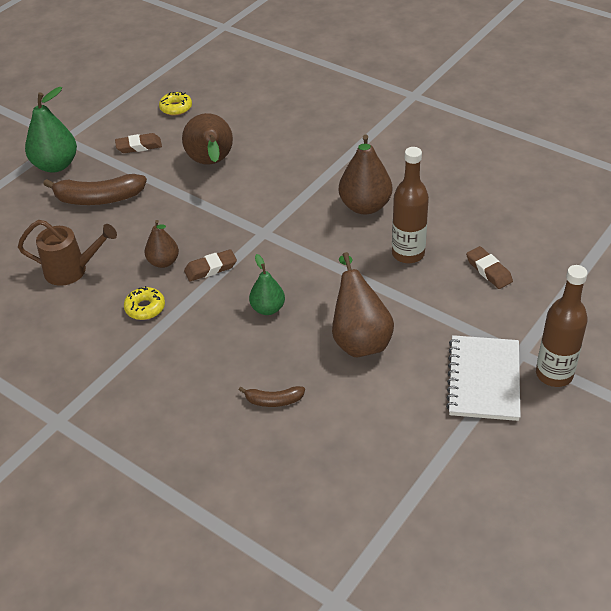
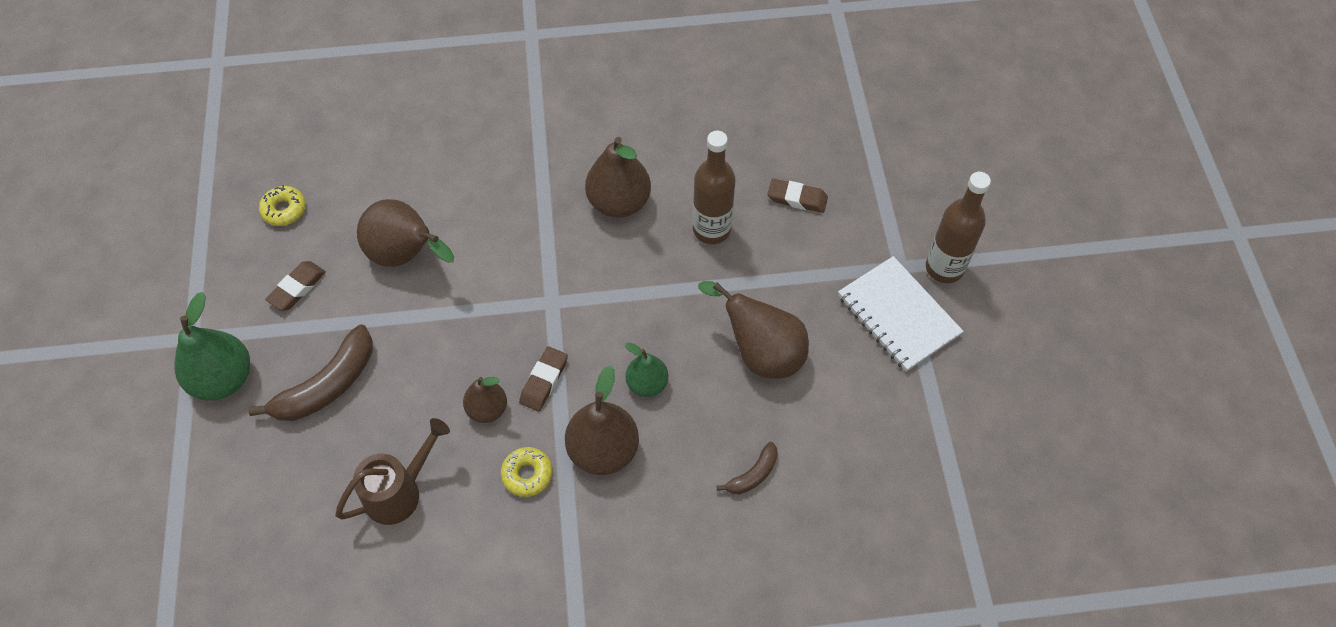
camera: 45 degrees left, 15 degrees up
(200, 325) = (603, 451): none -> brown pear

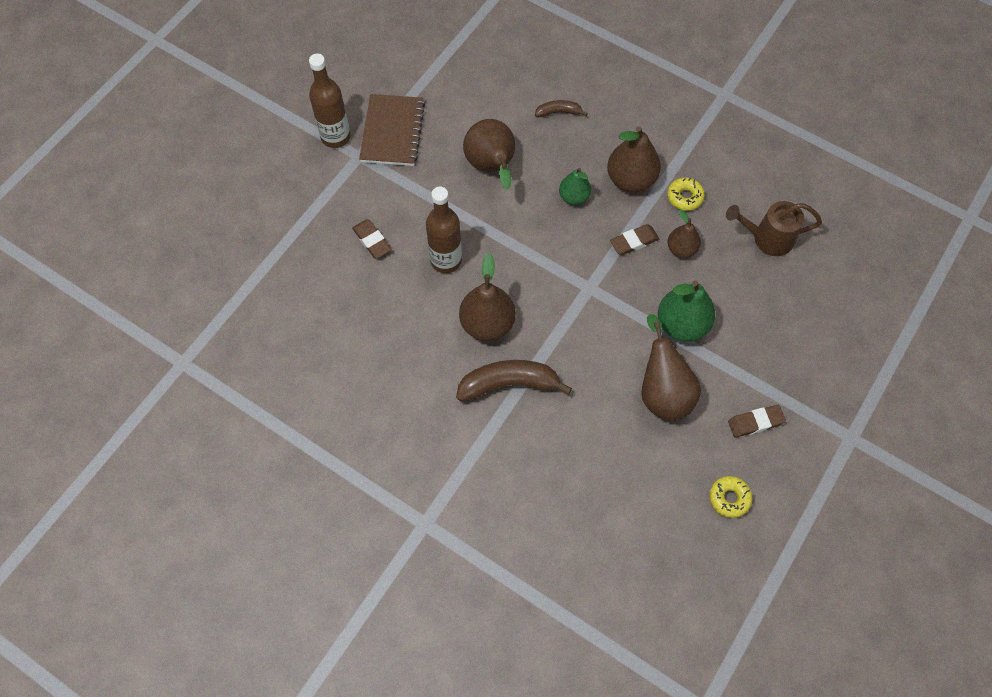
camera: 140 degrees left, 5 degrees up
(223, 379) = (842, 389): green pear -> green pear (682, 324)
(327, 385) = (774, 335): brown banana -> brown banana (509, 384)
(898, 315) = (392, 132): white notebook -> brown notebook

